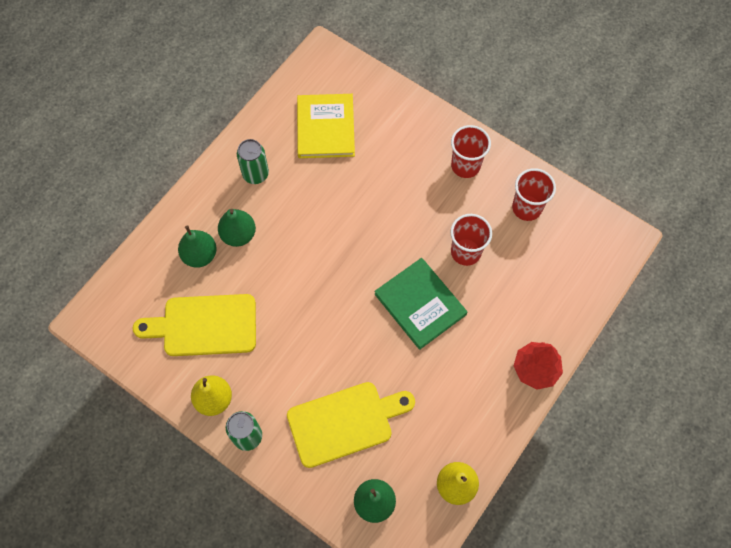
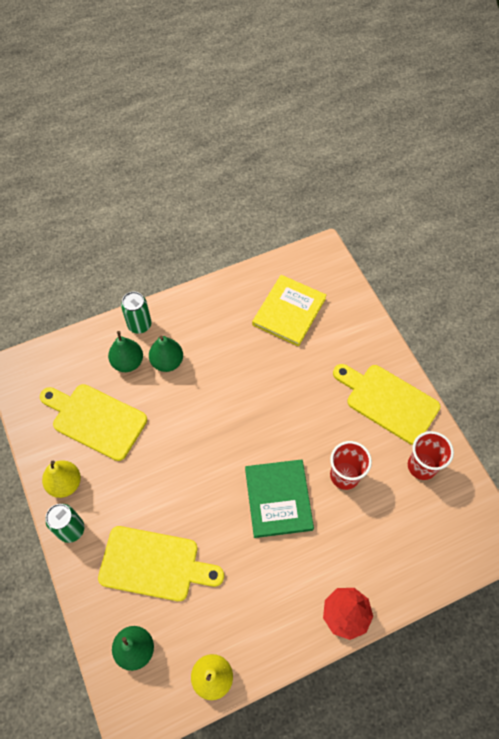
camera: 30 degrees right, 5 degrees down
(255, 174) = (210, 321): green can -> green can (139, 325)
(465, 166) = (388, 401): red cup -> yellow cutting board

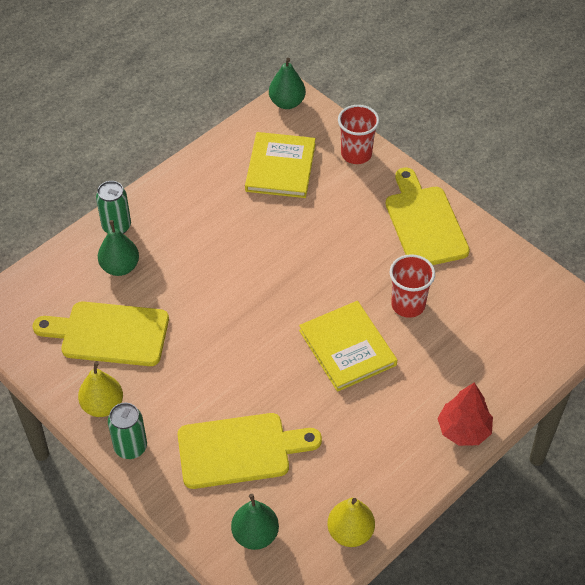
camera: 20 degrees left, 10 degrees down
(167, 362) = (165, 254): green pear -> green pear (287, 103)
(278, 499) = (347, 348): green book -> yellow book
(388, 401) = (424, 223): yellow cutting board -> yellow cutting board turned 60 degrees clockwise
(422, 466) = (484, 272): red cup -> red cup (356, 154)

